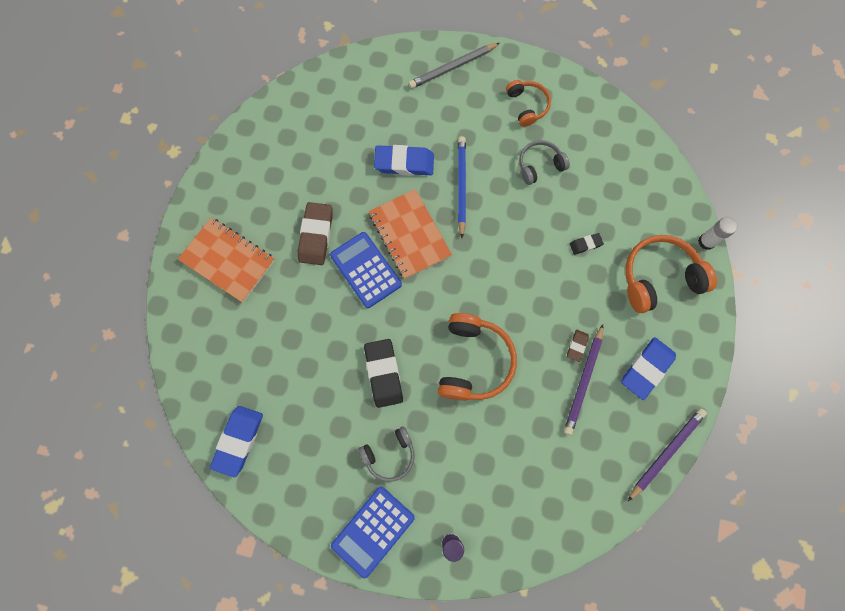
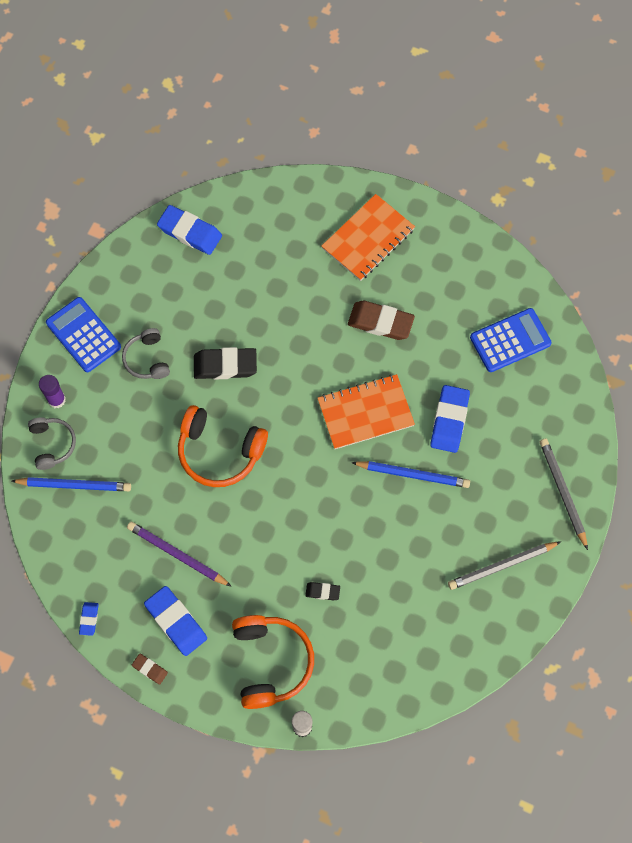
camera: 100 degrees right, 5 degrees down
(365, 270) = (334, 364): blue calculator -> blue calculator (510, 340)
(527, 106) = (501, 566): orange headphones -> grey pencil
(538, 500) = (74, 485): none -> blue pencil
(539, 165) = (424, 563): grey headphones -> grey headphones (52, 444)
(577, 346) = (214, 556): brown eraser -> brown eraser (150, 669)
(585, 244) = (322, 592): black eraser -> black eraser turned 75 degrees counterclockwise
(666, 452) = (89, 619): purple pencil -> blue eraser

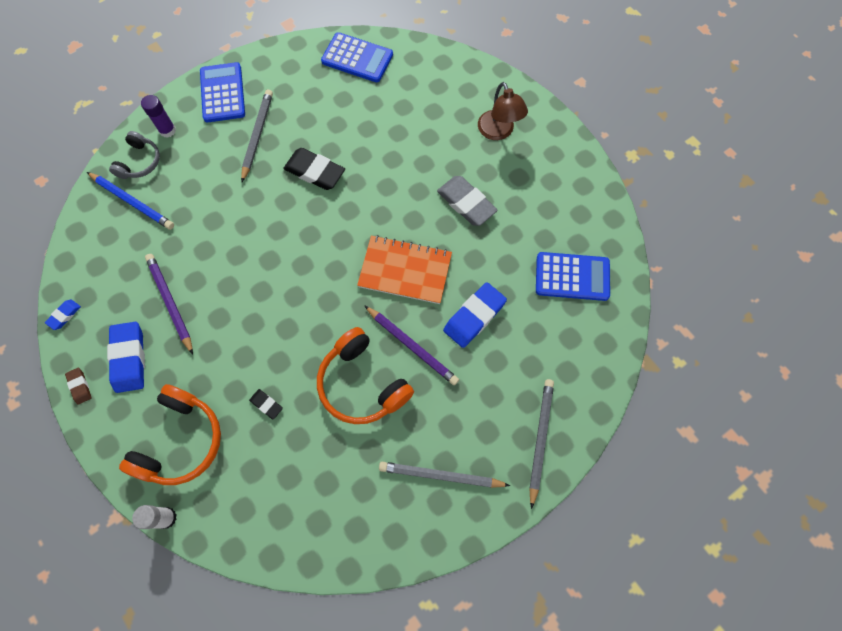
camera: 30 degrees right, 0 degrees up
(147, 359) = (257, 135): grey headphones -> grey pencil
(190, 232) = (357, 58): blue eraser -> blue calculator
(219, 452) = (263, 237): orange headphones -> orange headphones (362, 384)
(368, 239) = (498, 132): orange notebook -> brown lamp
(380, 322) = (466, 203): brown eraser -> grey eraser
(413, 475) = (412, 346): blue pencil -> purple pencil

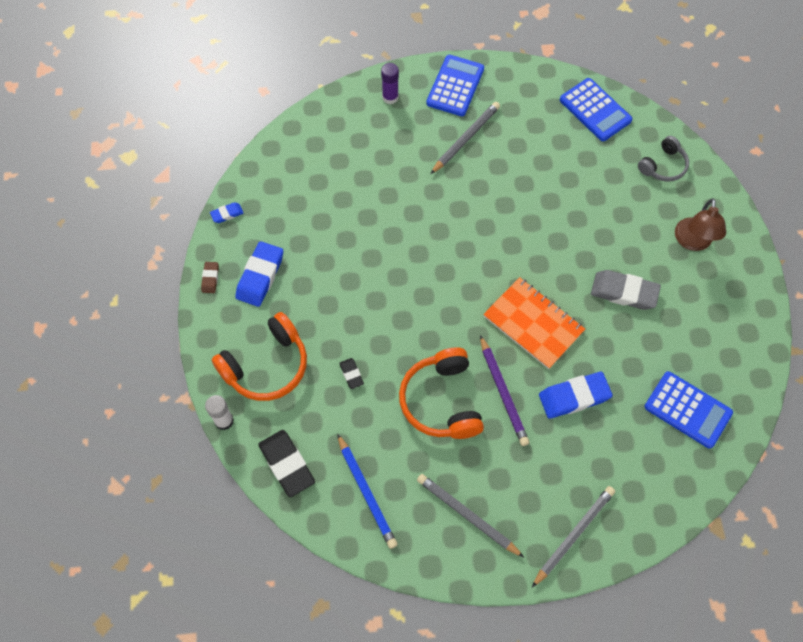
camera: 30 degrees right, 5 degrees down
(132, 202) = (329, 146): blue pencil -> blue pencil (366, 493)
(140, 162) = (352, 114): grey headphones -> grey headphones (663, 166)
(170, 302) = (317, 247): purple pencil -> none
(315, 172) = (499, 196): black eraser -> black eraser (287, 464)
(466, 203) = (624, 292): grey eraser -> grey eraser turned 60 degrees counterclockwise

